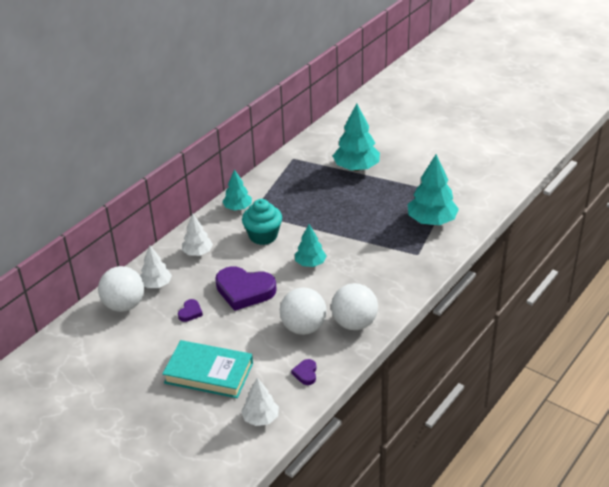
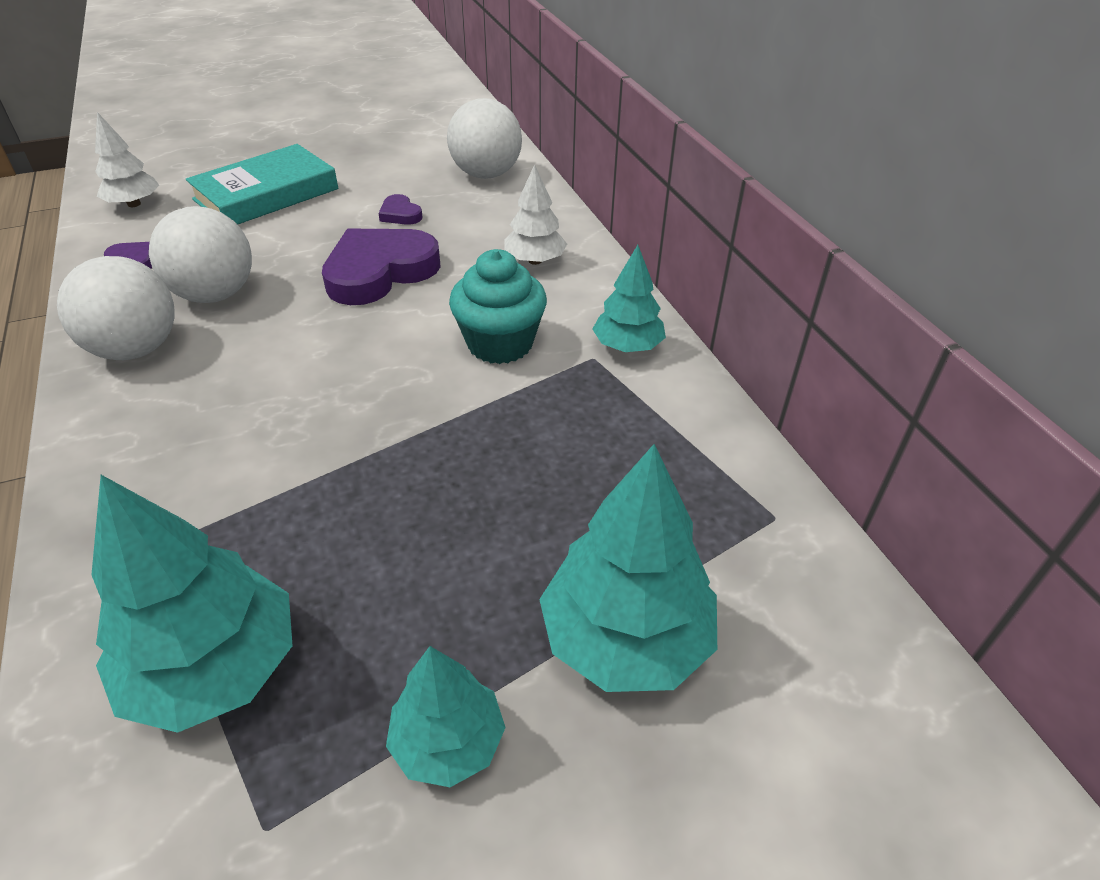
camera: 120 degrees right, 5 degrees up
(156, 284) = (500, 206): white tree -> none
(310, 263) = (348, 367): turquoise tree -> turquoise tree (448, 741)

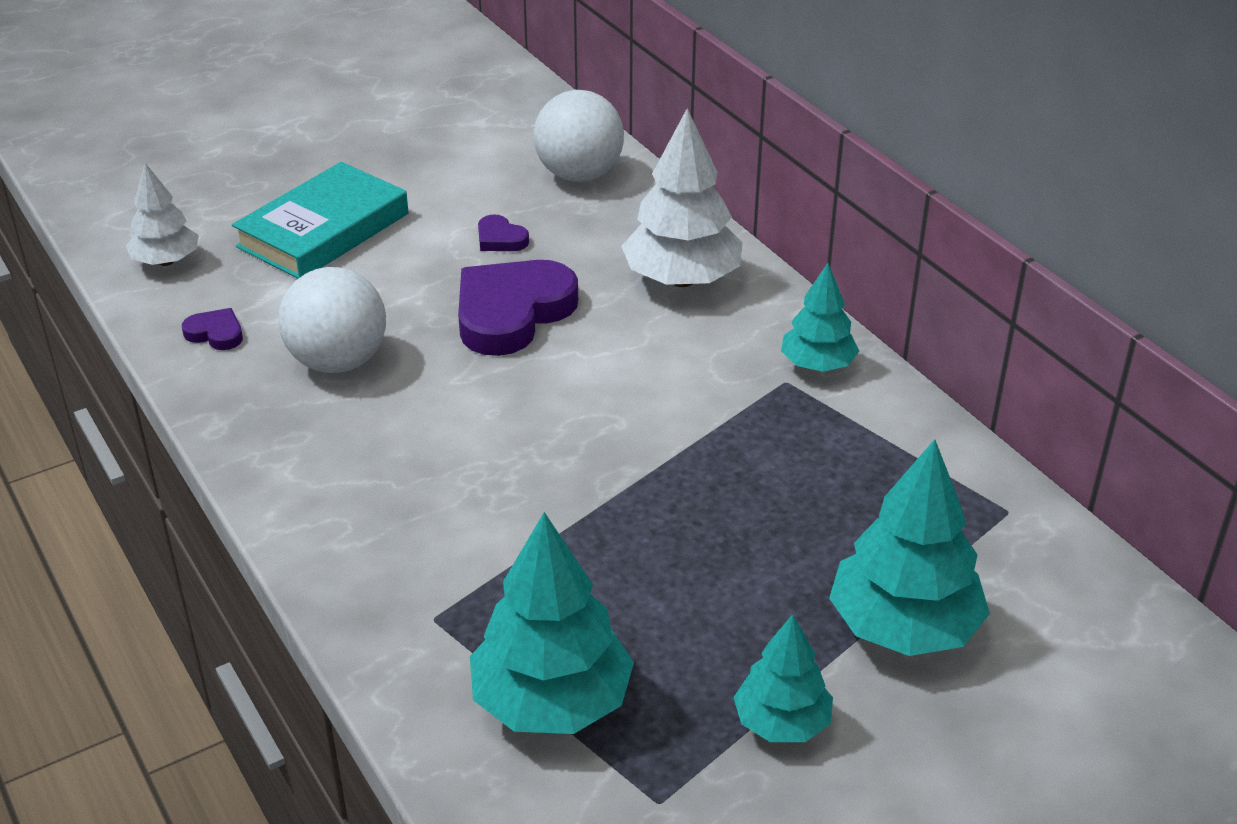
camera: 10 degrees left, 5 degrees down
(136, 349) = (288, 433): white ball -> none
(500, 343) = (682, 378): turquoise cupcake -> none
(535, 260) = (682, 279): white tree -> white tree, size x1.67

